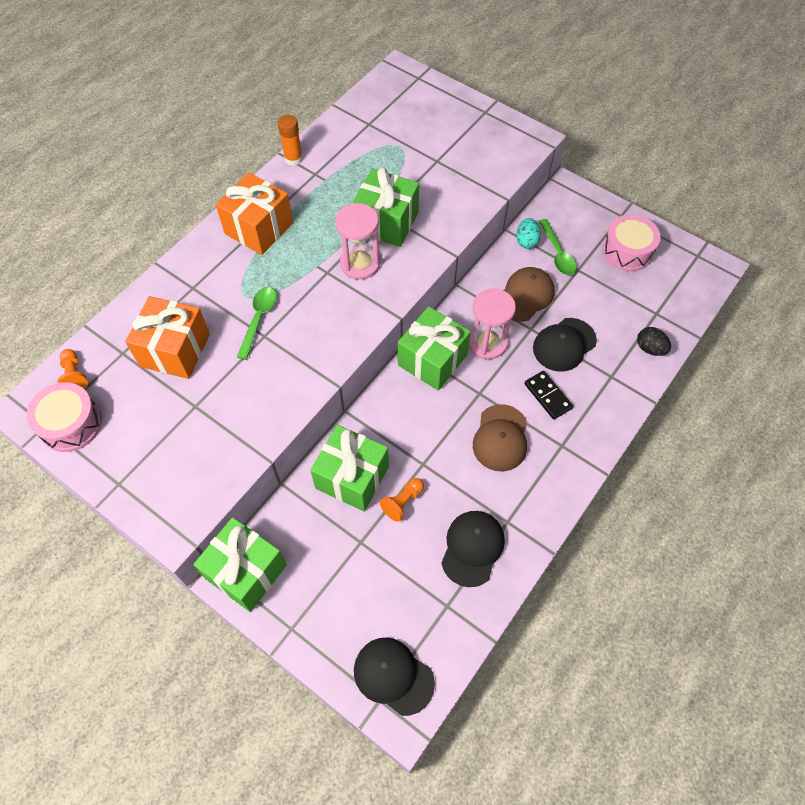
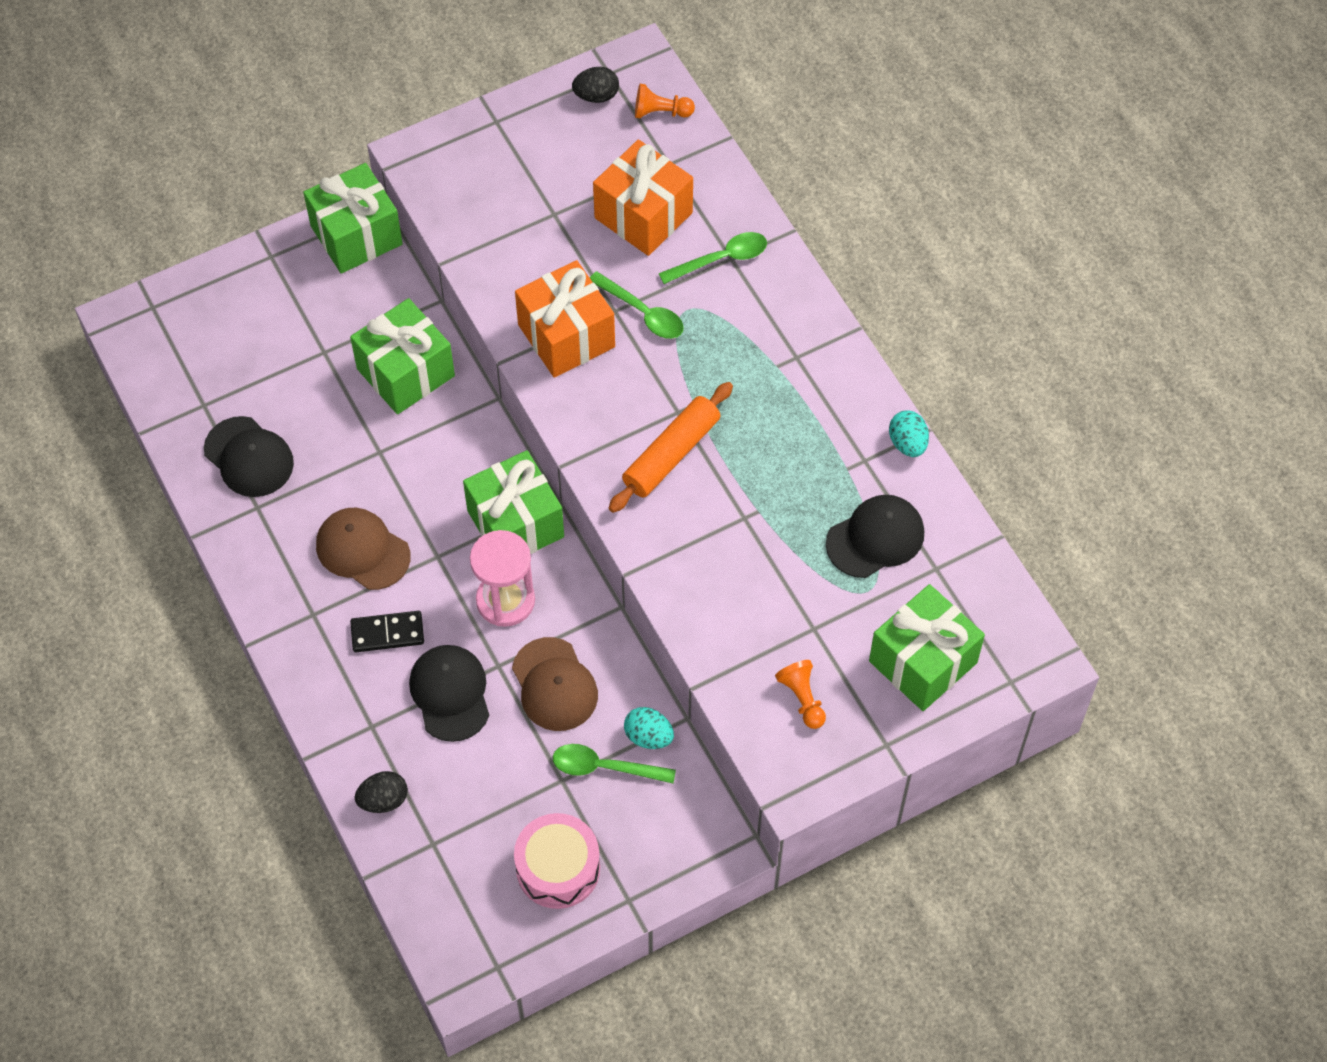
camera: 115 degrees right, 0 degrees up
(71, 424) = (596, 96): pink drum -> black egg
(195, 292) = (721, 259): none -> green spoon
(259, 228) = (794, 359): orange gift -> orange gift (566, 336)
(293, 159) = (907, 443): orange glue stick -> turquoise egg
(360, 263) = (671, 454): pink hourglass -> orange rolling pin
(386, 222) = (727, 514): green gift -> green gift (923, 662)
(393, 676) = (166, 327): black cap -> black cap (875, 538)
(402, 502) = (345, 411): orange pawn -> orange pawn (802, 698)

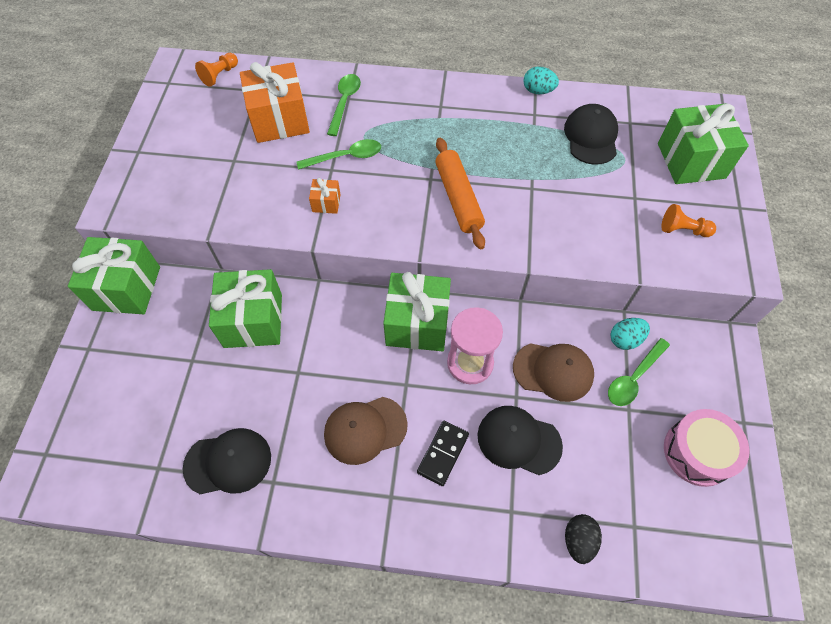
camera: 55 degrees left, 0 degrees up
(566, 336) = (326, 203): orange gift -> orange gift, size x0.45
(596, 96) = (176, 96): black egg -> none

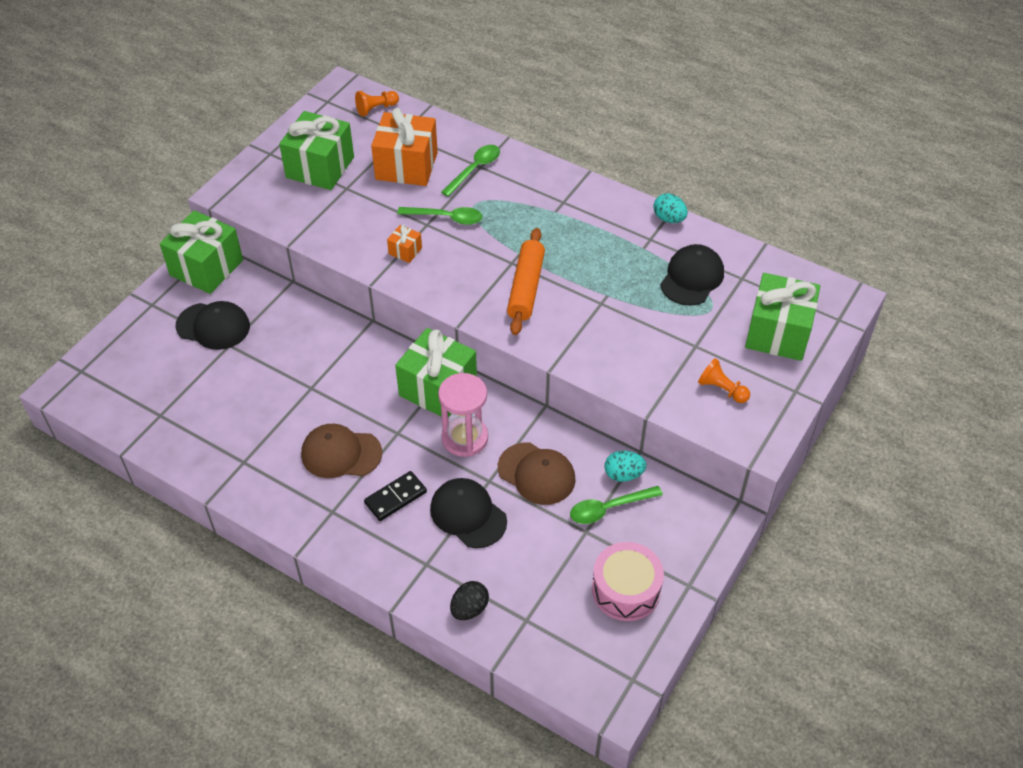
camera: 25 degrees right, 10 degrees down
(228, 462) = (216, 433): black cap -> black cap (213, 326)
(253, 320) = (297, 332): green gift -> green gift (320, 167)

